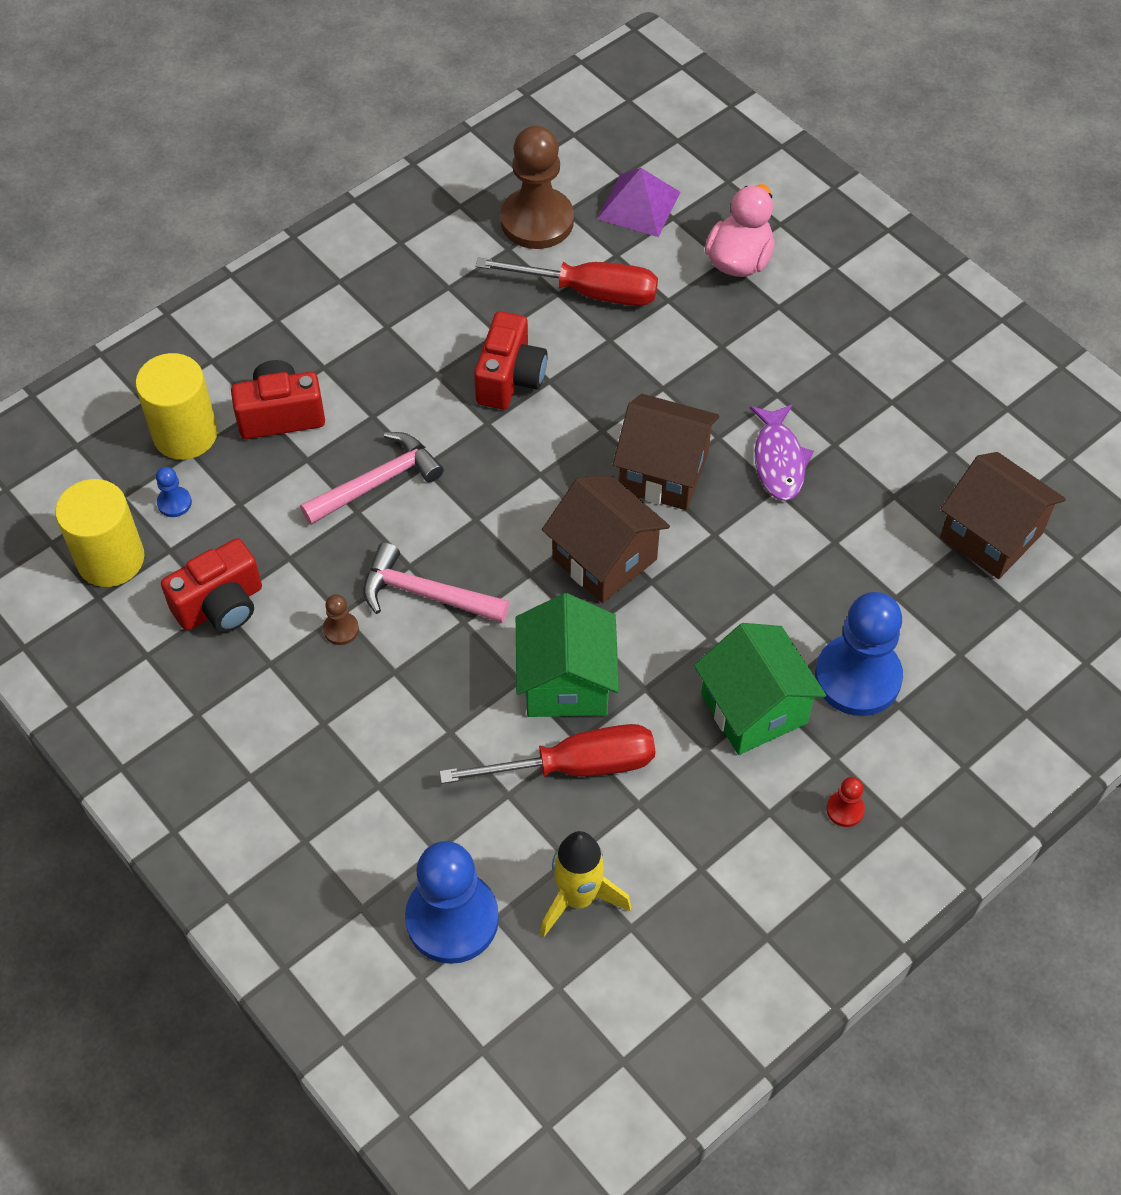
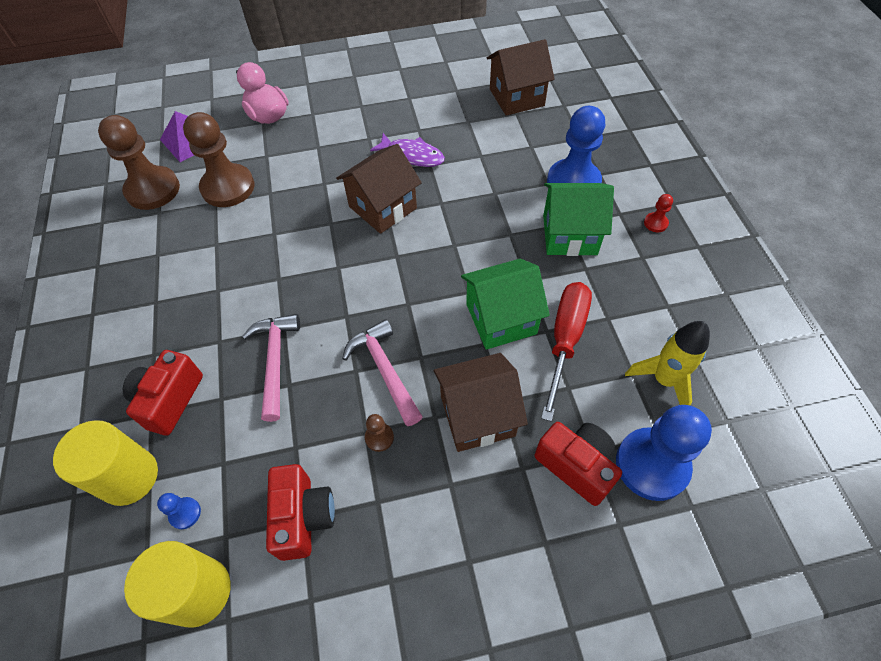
camera: 60 degrees left, 0 degrees up
(425, 594) = (385, 370): pink hammer -> pink hammer turned 105 degrees clockwise
(510, 378) = (255, 252): red camera -> red camera (576, 466)
(566, 682) = (501, 319): green house -> green house turned 45 degrees counterclockwise
(589, 292) = (228, 187): red screwdriver -> brown pawn
(604, 559) = (423, 261): brown house -> brown house (477, 415)

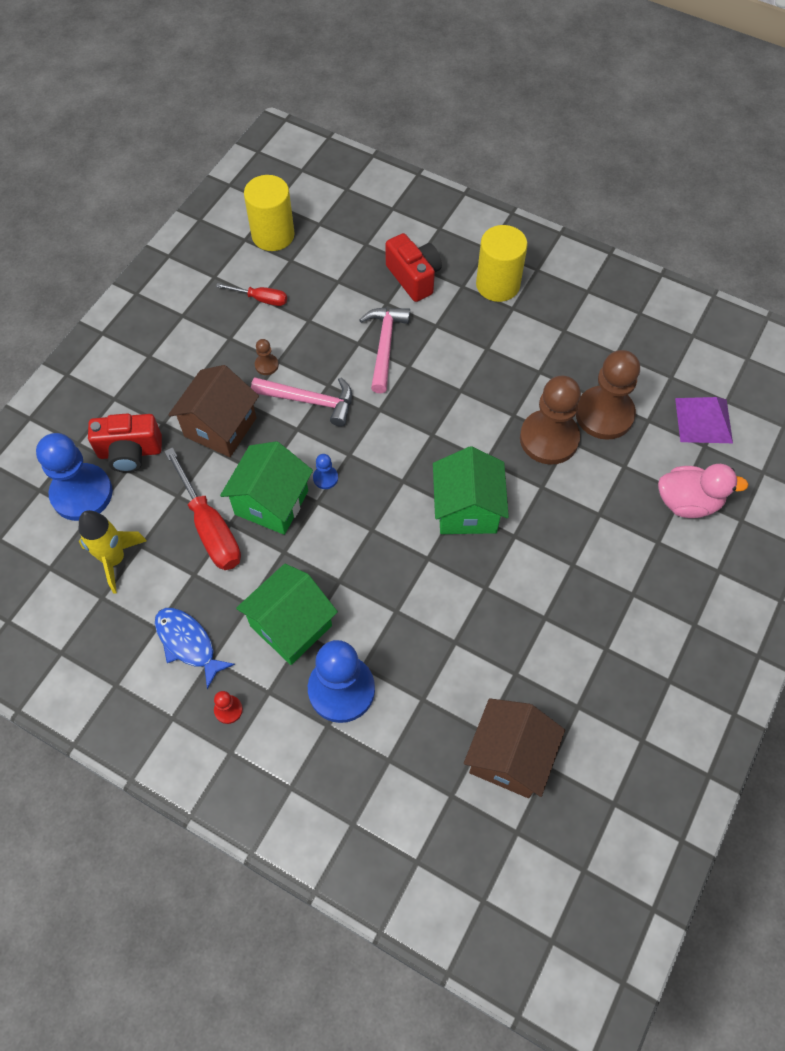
camera: 130 degrees right, 5 degrees up
(129, 477) = (377, 236): yellow cylinder -> yellow cylinder (497, 285)
(153, 190) = (651, 362): brown pawn -> brown pawn (549, 439)
(185, 513) = (325, 250): blue pawn -> blue pawn (325, 478)
(275, 361) = (385, 346): pink hammer -> pink hammer turned 120 degrees counterclockwise
(303, 517) = (261, 299): red camera -> red screwdriver
(382, 207) = (467, 509): brown house -> green house
(412, 155) = (512, 582): purple fish -> none
(651, 278) = (188, 643): none -> blue fish

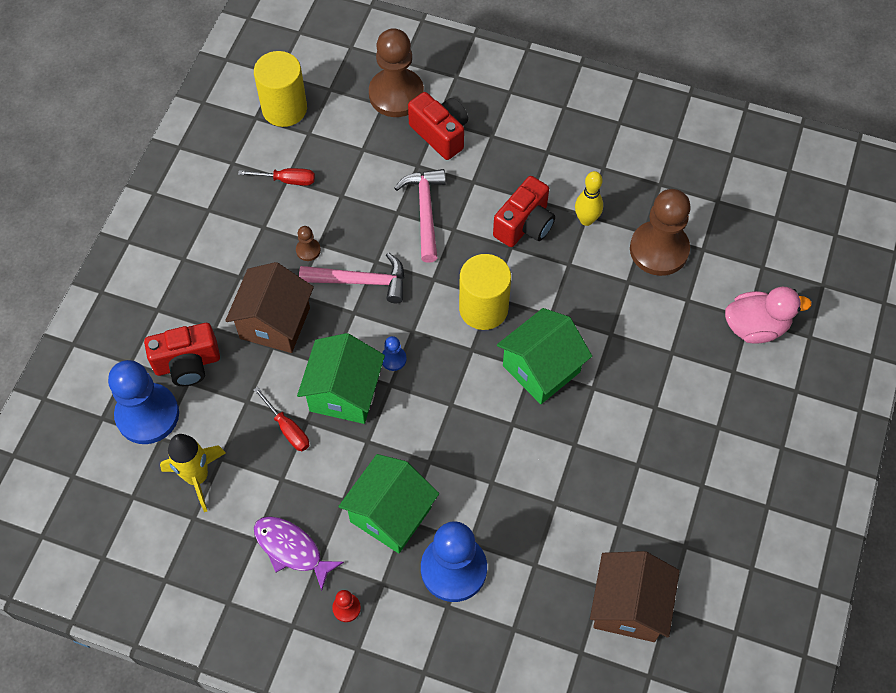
camera: 10 degrees left, 0 degrees up
(188, 643) = (292, 549): blue fish -> purple fish
(210, 528) = (287, 429): red screwdriver -> red screwdriver, size x0.55
(467, 509) = (541, 369): green house -> green house turned 60 degrees clockwise
(477, 372) = (524, 225): none -> red camera
(497, 285) = (527, 129): yellow cylinder -> yellow cylinder (483, 308)
(538, 376) = (586, 220): none -> yellow bowling pin
(549, 439) = (609, 283): brown pawn -> brown pawn (396, 94)
(703, 420) = (757, 241): purple pyramid -> none

